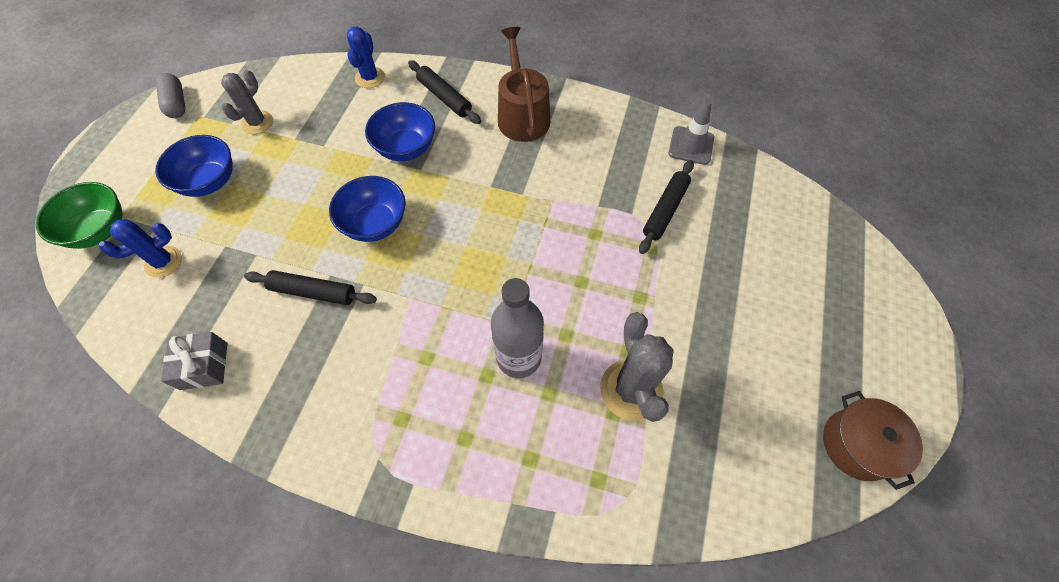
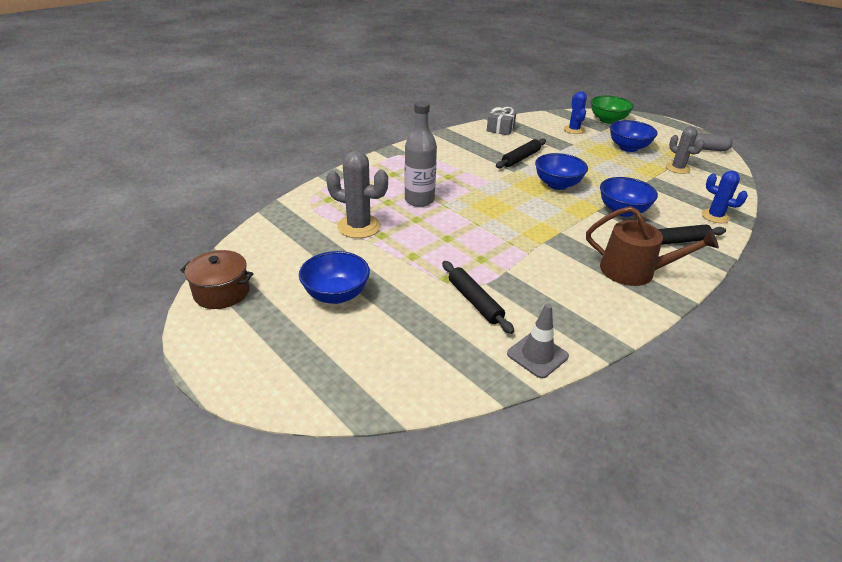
camera: 120 degrees right, 25 degrees down
(757, 327) = (336, 294): none -> blue bowl

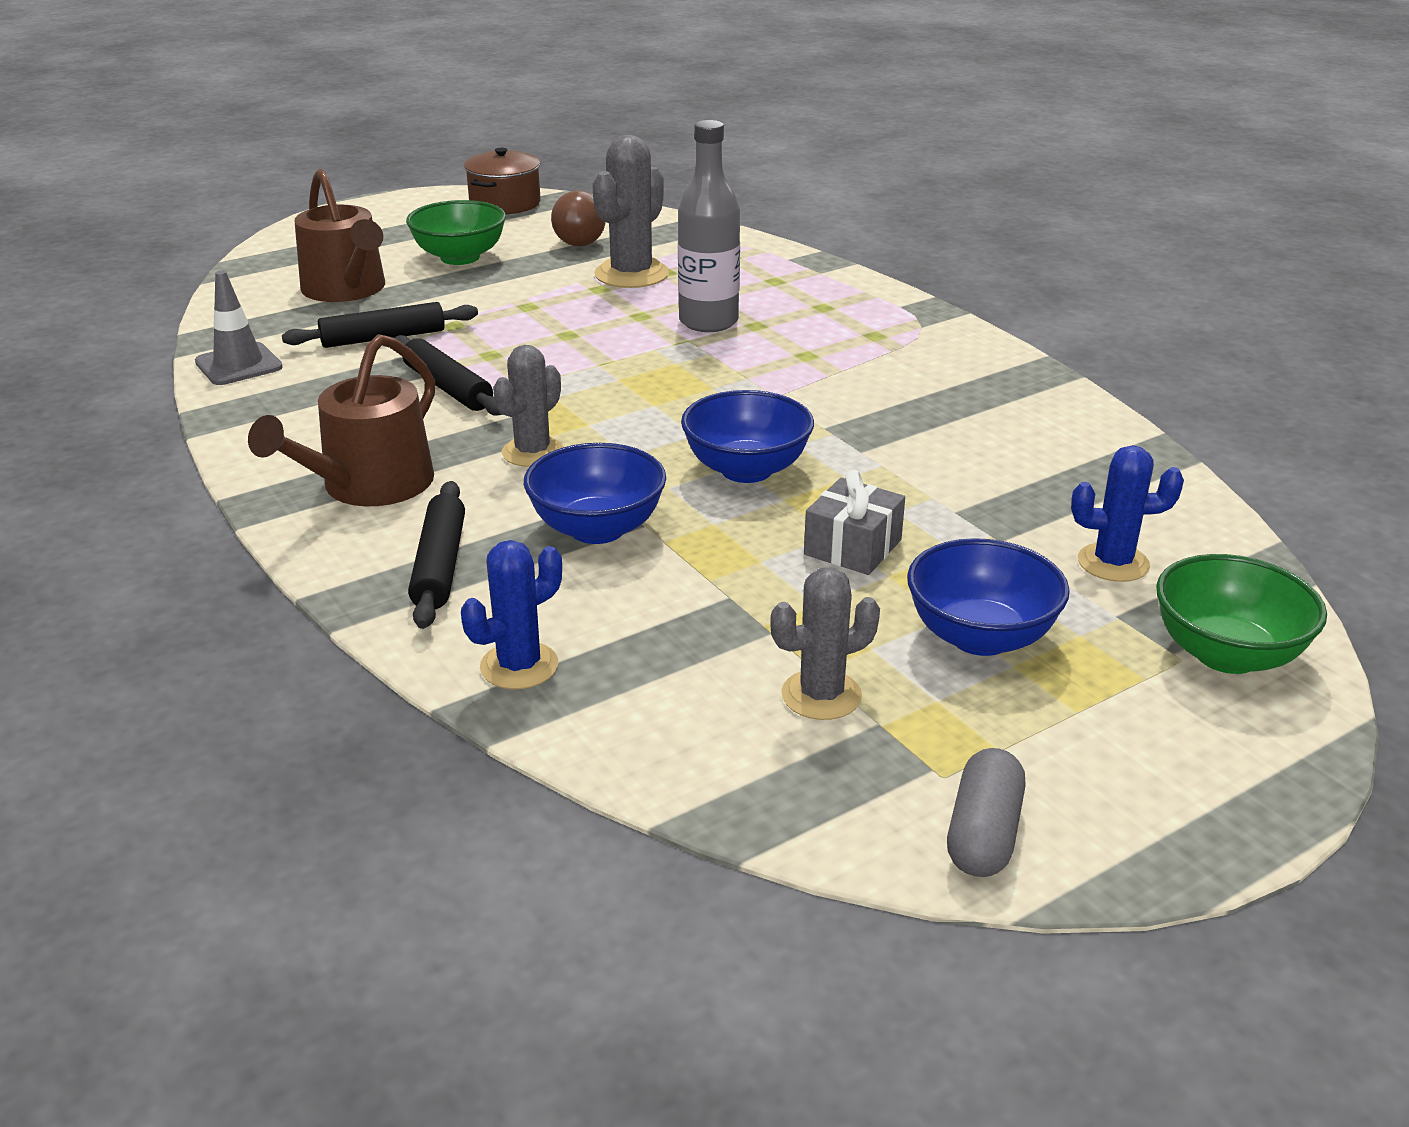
camera: 100 degrees right, 5 degrees down
(302, 251) = (578, 240): none -> brown light bulb
(336, 294) = (460, 257): blue bowl -> green bowl
(403, 335) = (347, 290): none -> brown watering can
(500, 129) = (1087, 444): grey gift -> grey gift (853, 547)
(520, 158) = (896, 446): black rolling pin -> black rolling pin (448, 387)
(575, 232) = (533, 452): none -> grey cactus

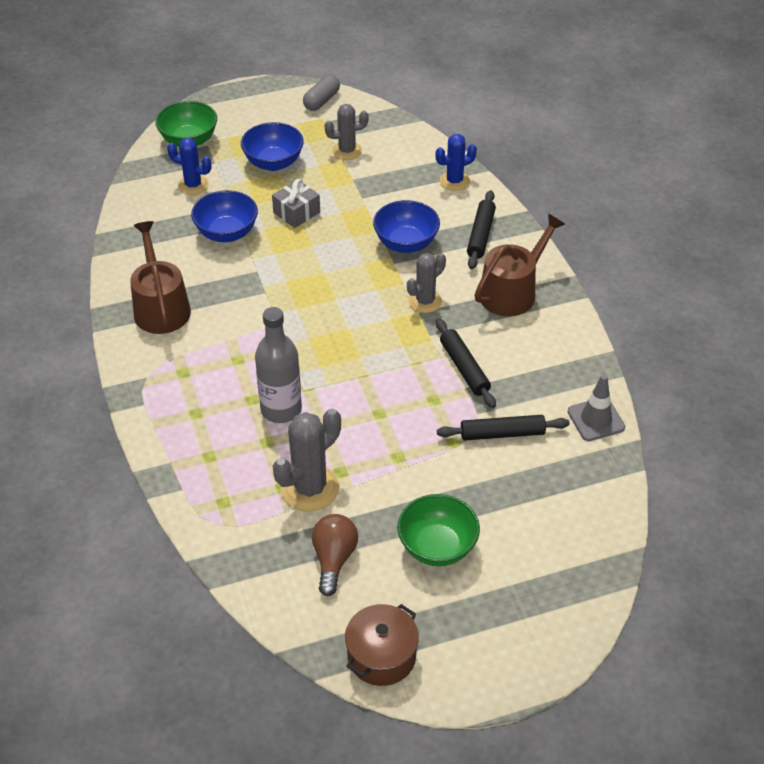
camera: 165 degrees left, 15 degrees up
(347, 290) = (528, 509): brown watering can -> brown watering can (160, 307)
(746, 470) = (320, 268): blue bowl -> blue bowl (227, 233)

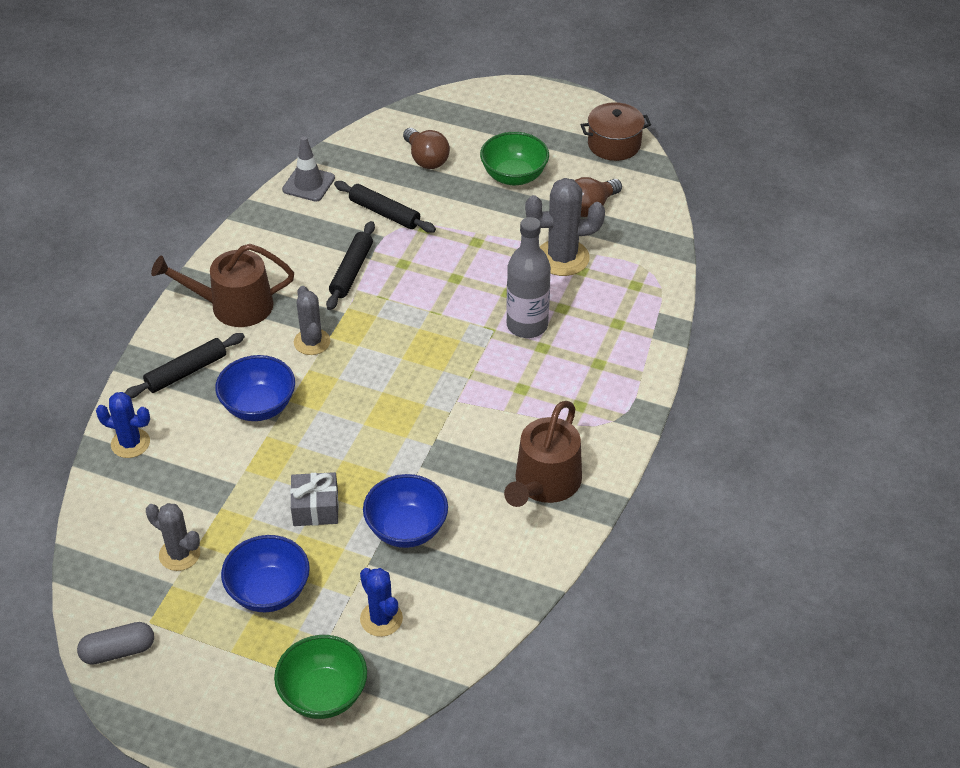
camera: 140 degrees left, 0 degrees up
(425, 301) = (312, 342): grey cactus -> grey cactus turned 75 degrees clockwise
(534, 511) = (426, 159): none -> brown light bulb

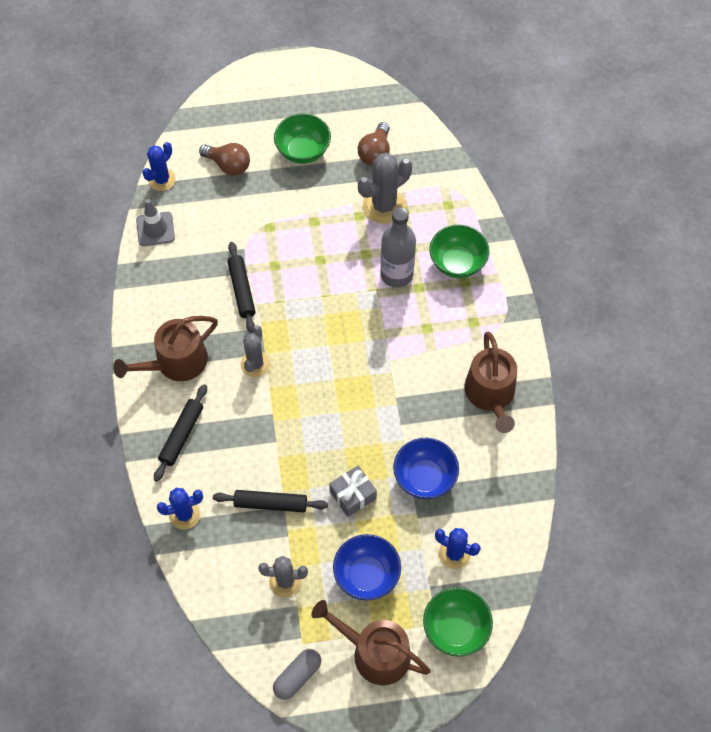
camera: 30 degrees left, 15 degrees up
(216, 671) = (374, 652): none -> brown watering can
(258, 406) = (255, 436): blue bowl -> none
(312, 342) = (255, 364): grey cactus -> grey cactus turned 60 degrees clockwise
(349, 145) = (162, 180): none -> blue cactus
(384, 213) = (231, 228): black rolling pin -> black rolling pin (271, 503)
(603, 343) = (457, 263): none -> green bowl
(614, 144) = (356, 89): brown pot -> none

